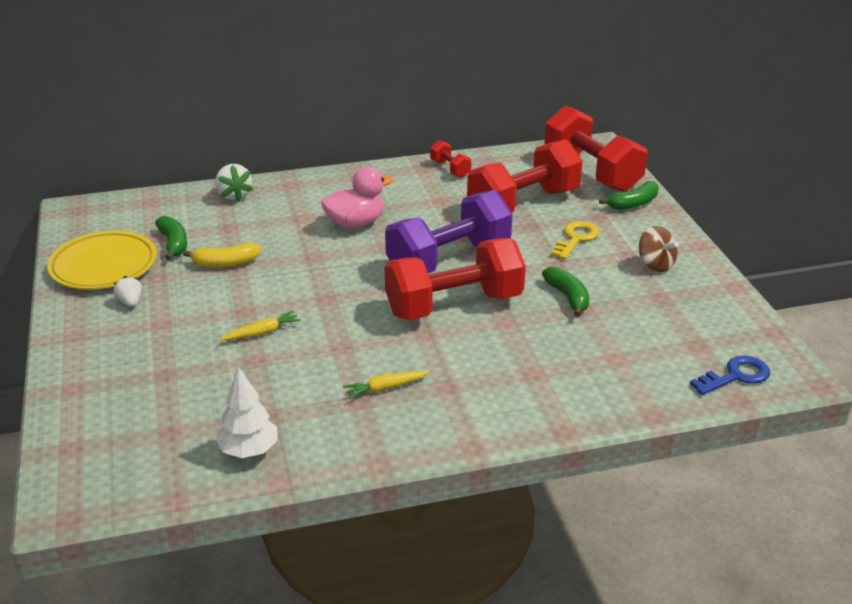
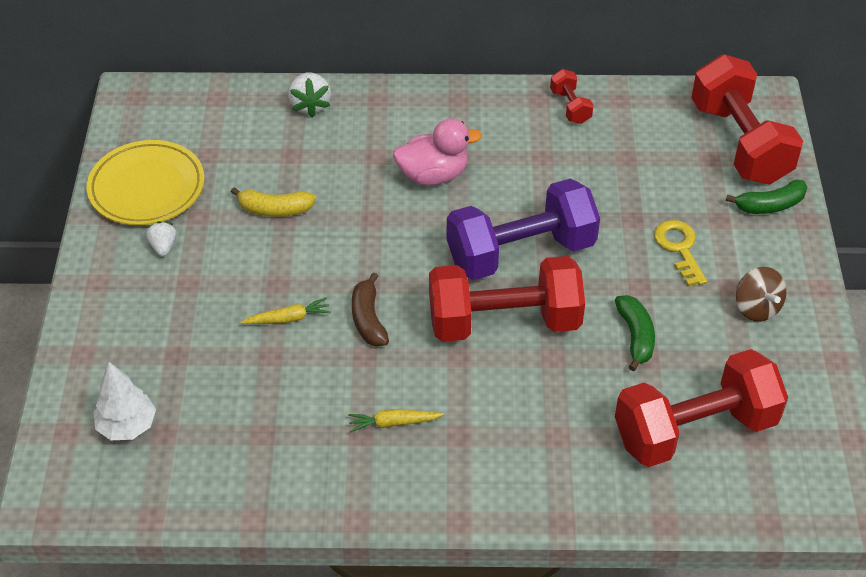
camera: 15 degrees right, 15 degrees up
(174, 244) = (227, 169): green banana -> none
(249, 451) = (235, 474): white tree -> white tree (127, 426)
(335, 321) = (368, 319): none -> brown banana
(523, 203) = (637, 180): red dumbbell -> red dumbbell (695, 429)
(576, 238) = (679, 248): yellow key -> yellow key turned 60 degrees counterclockwise
(736, 376) = (780, 490): blue key -> none

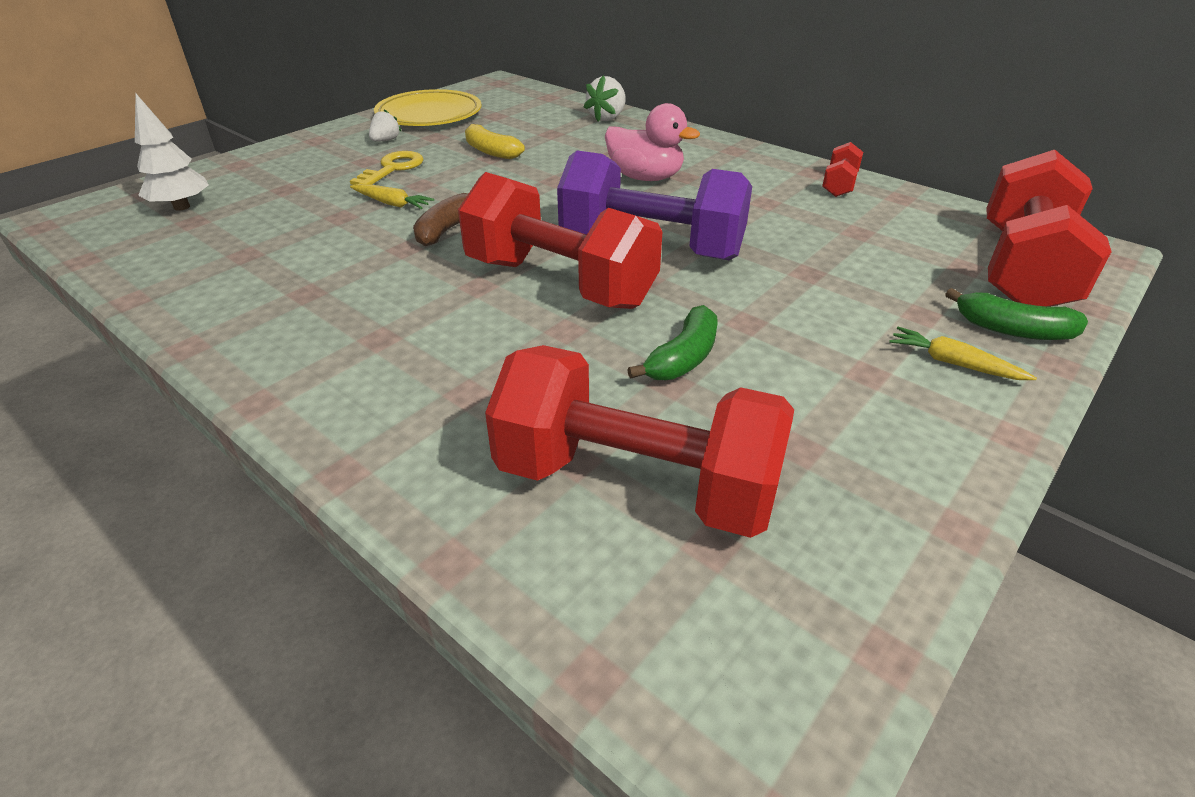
camera: 40 degrees right, 10 degrees down
(393, 423) = (344, 299): yellow carrot -> yellow carrot (953, 363)
(679, 248) = (837, 314): yellow key -> yellow key (393, 168)
(756, 308) = (884, 409): brown spinning top -> none

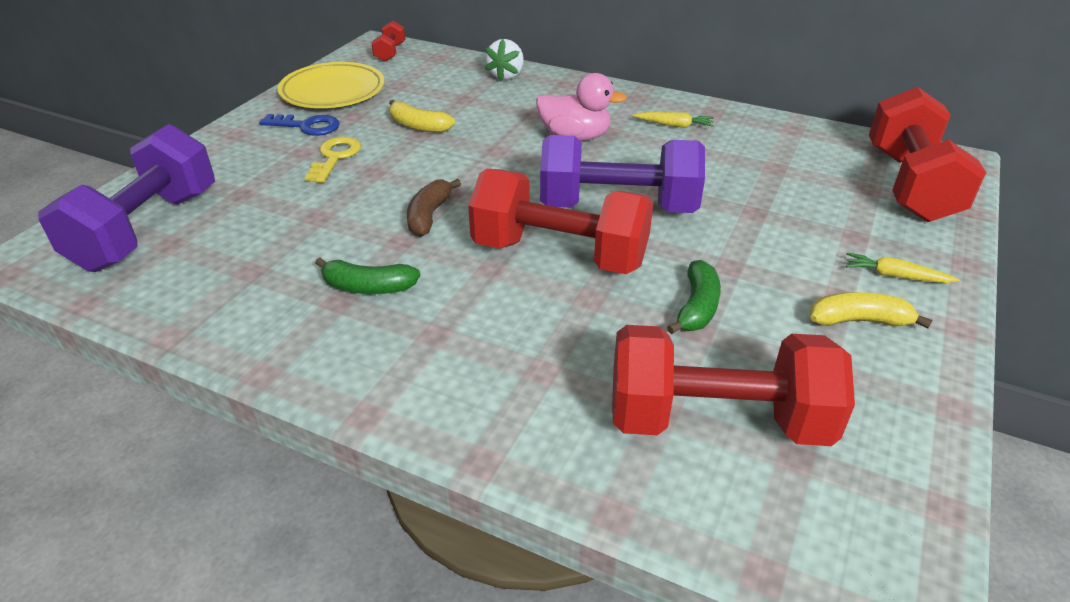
camera: 15 degrees left, 0 degrees up
(181, 207) = (147, 229): white tree -> purple dumbbell
(385, 140) = (307, 126): white strawberry -> blue key
(392, 203) = (358, 196): yellow carrot -> yellow carrot (674, 125)
(839, 185) = (740, 123): red dumbbell -> red dumbbell (390, 52)
(880, 405) = (859, 321): none -> yellow banana
(1012, 330) = (923, 240): green banana -> green banana (368, 287)

